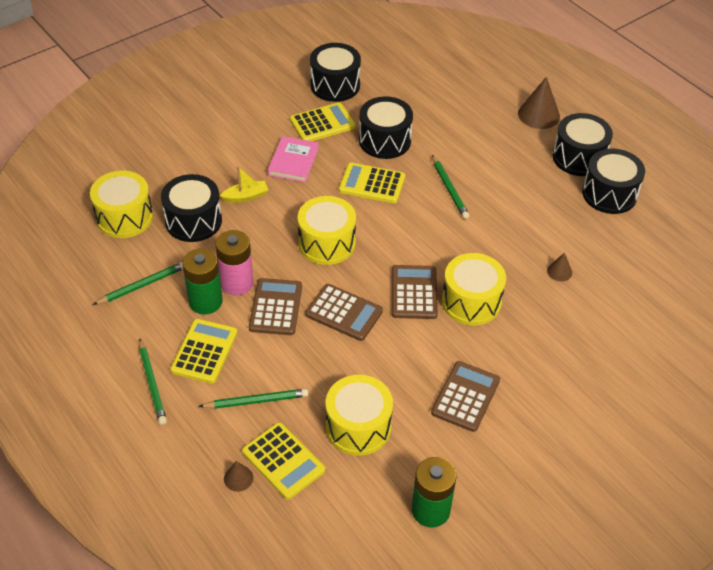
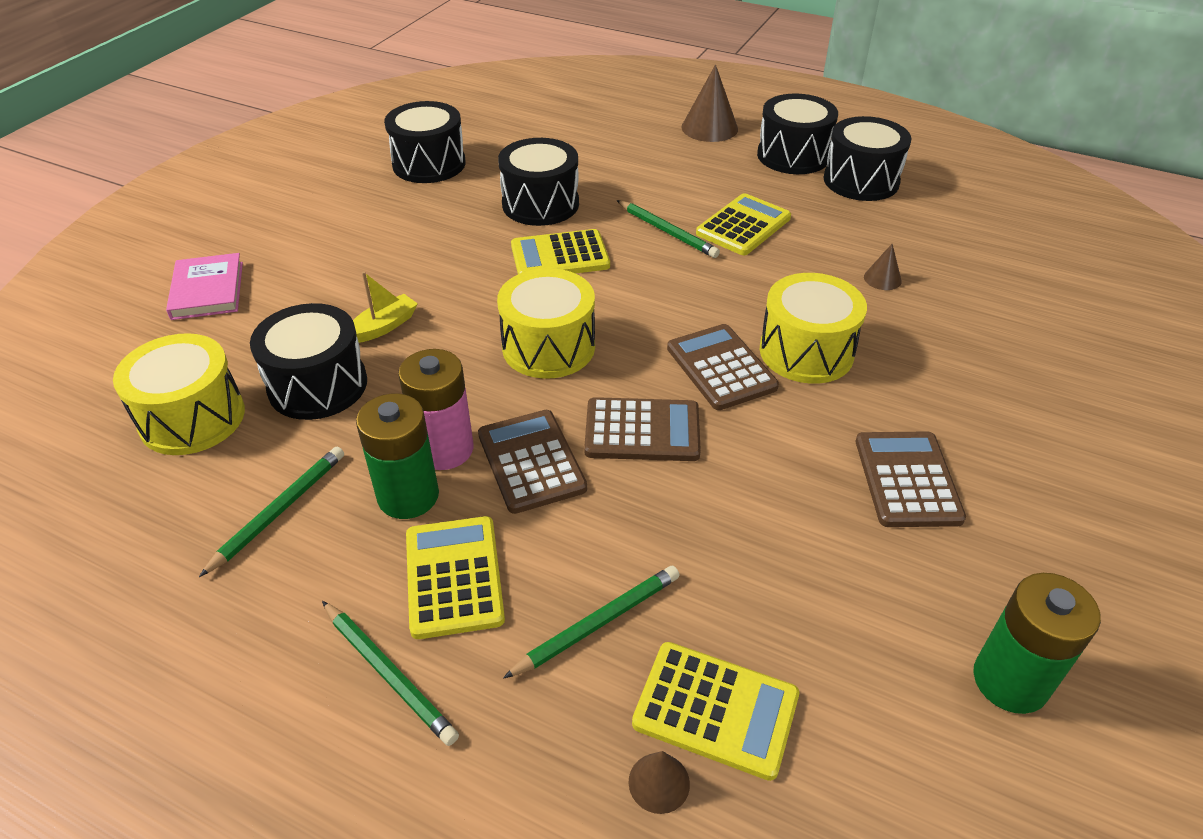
camera: 25 degrees left, 5 degrees down
(293, 161) = (429, 263): pink book -> pink book (208, 290)
(322, 123) = (440, 209): yellow calculator -> yellow calculator (743, 226)
(358, 427) = (792, 593): yellow drum -> none

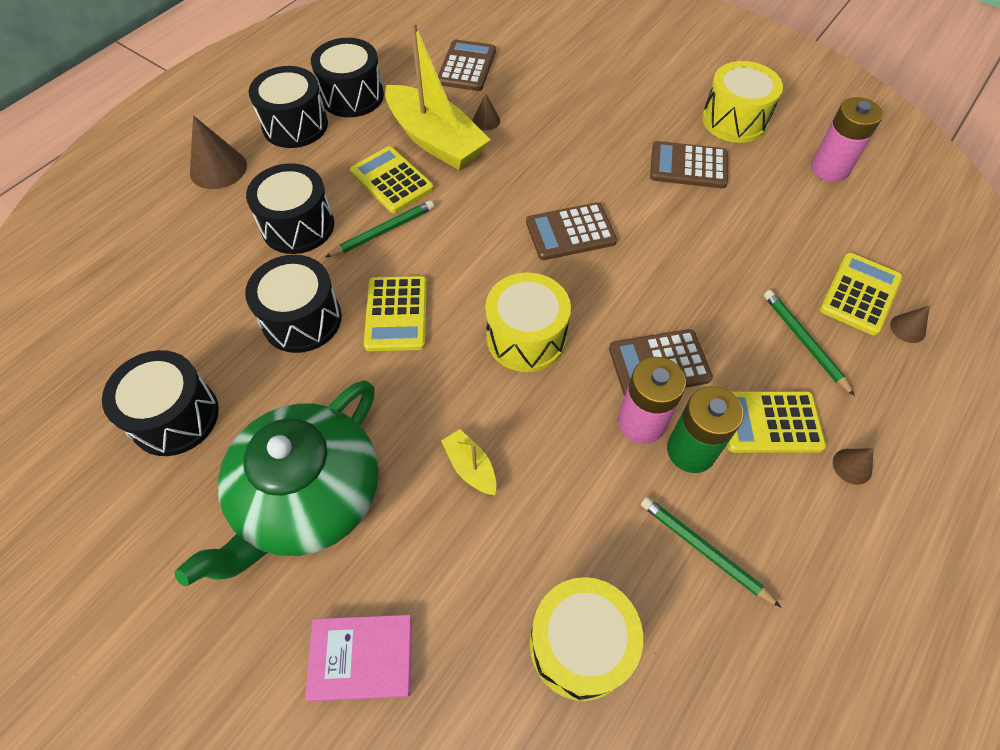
camera: 80 degrees left, 15 degrees up
(318, 385) = (548, 526): black drum -> black drum (298, 226)
(354, 239) = (307, 497): none -> green teapot
(389, 674) = (852, 466): green pencil -> brown cone
(642, 431) = (632, 290): brown calculator -> brown calculator (466, 66)
(806, 352) = (560, 182): yellow drum -> yellow drum (734, 120)
(823, 246) = (435, 140): none -> yellow boat
(1010, 681) = (829, 169): green battery -> pink battery

